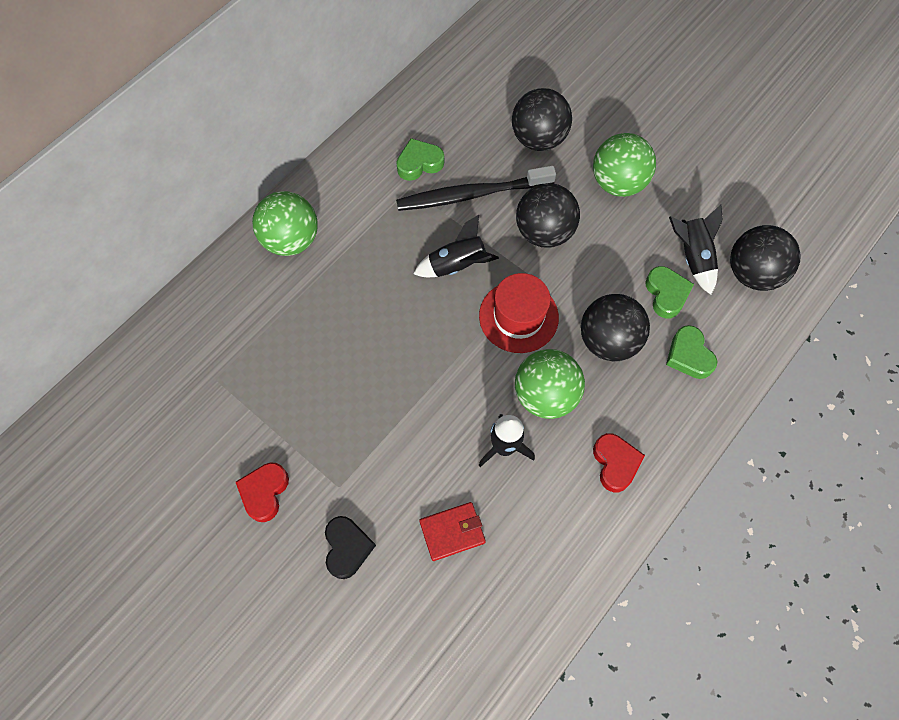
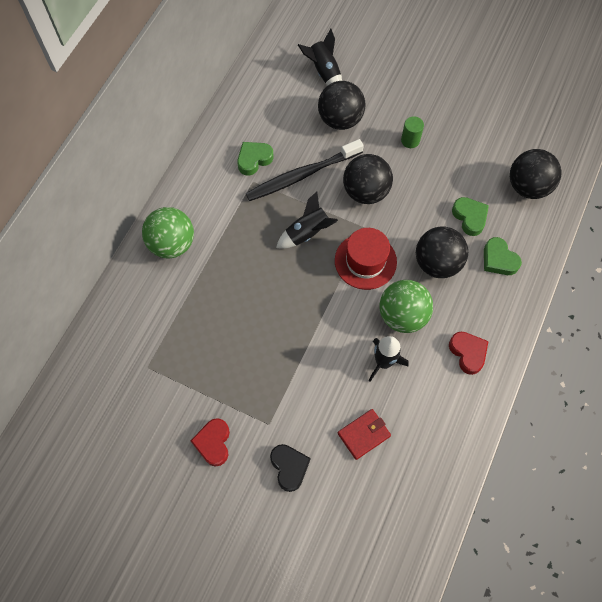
camera: 15 degrees left, 0 degrees up
(617, 183) = (410, 140): green ball -> green cylinder
(692, 257) = (481, 184): black rocket -> black rocket (324, 72)

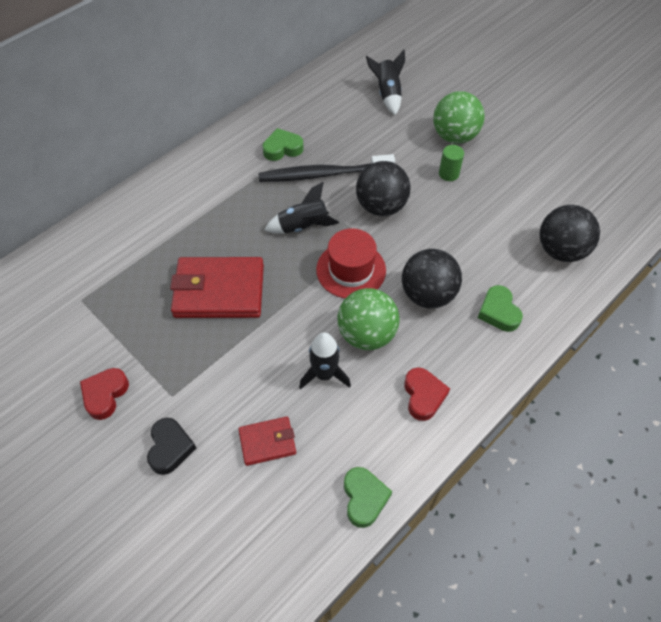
camera: 20 degrees right, 10 degrees down
(172, 244) = (166, 198): green ball -> green ball (454, 136)
(263, 318) = (219, 291): none -> red wallet
(340, 119) = (385, 137): black ball -> none
(470, 217) = (483, 261): green heart -> green heart (364, 498)

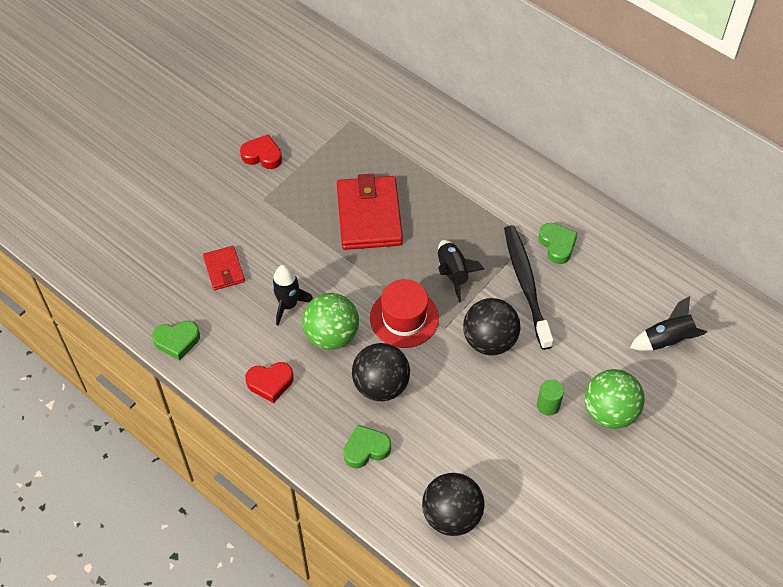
camera: 85 degrees right, 0 degrees up
(170, 448) = (218, 206): black heart -> none

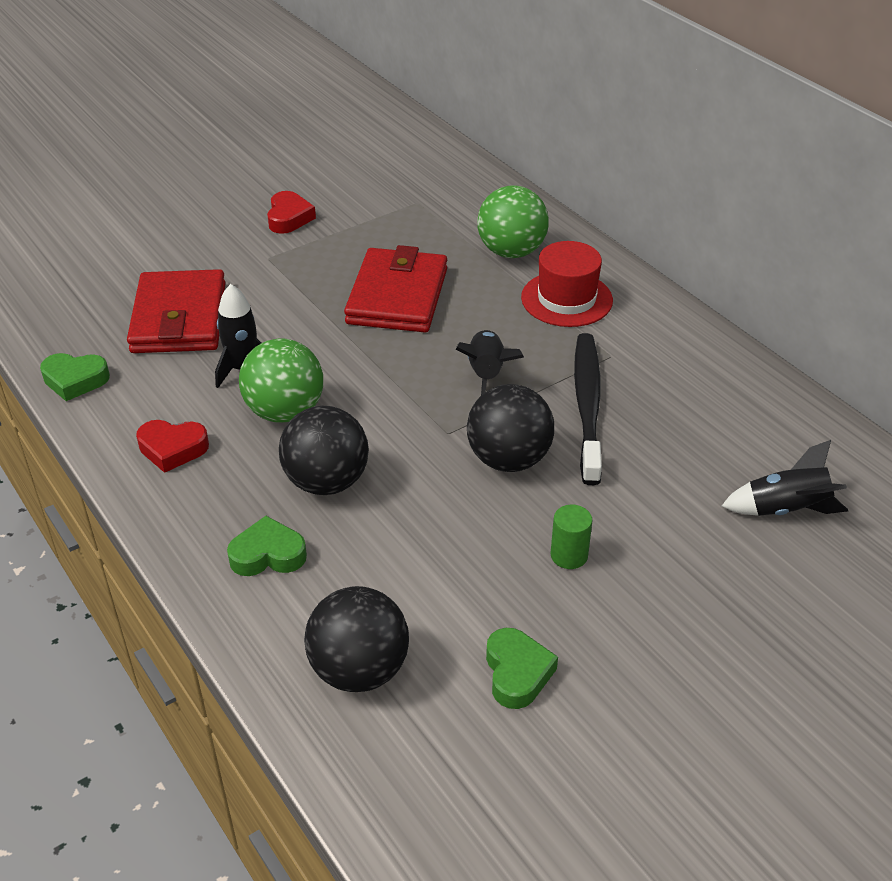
camera: 15 degrees right, 15 degrees down
(224, 270) = (179, 318): red wallet -> red wallet, size x1.91
(262, 155) = (289, 218): red heart -> red heart turned 60 degrees clockwise
(404, 318) = (395, 411): red hat -> red hat (566, 299)
(557, 245) = (649, 369): green heart -> green heart (517, 673)
(609, 412) = (665, 583): green ball -> green ball (511, 252)

